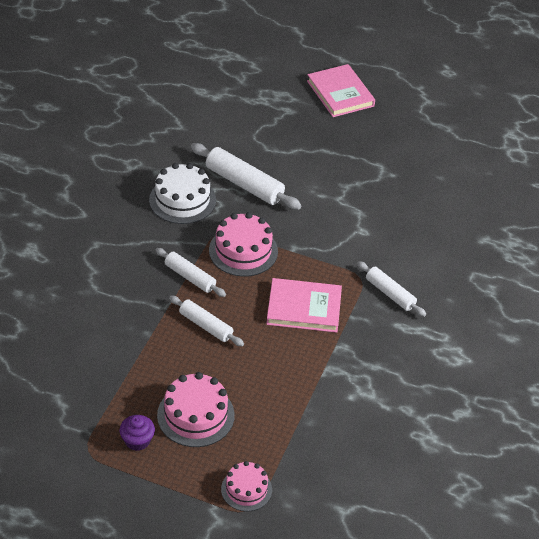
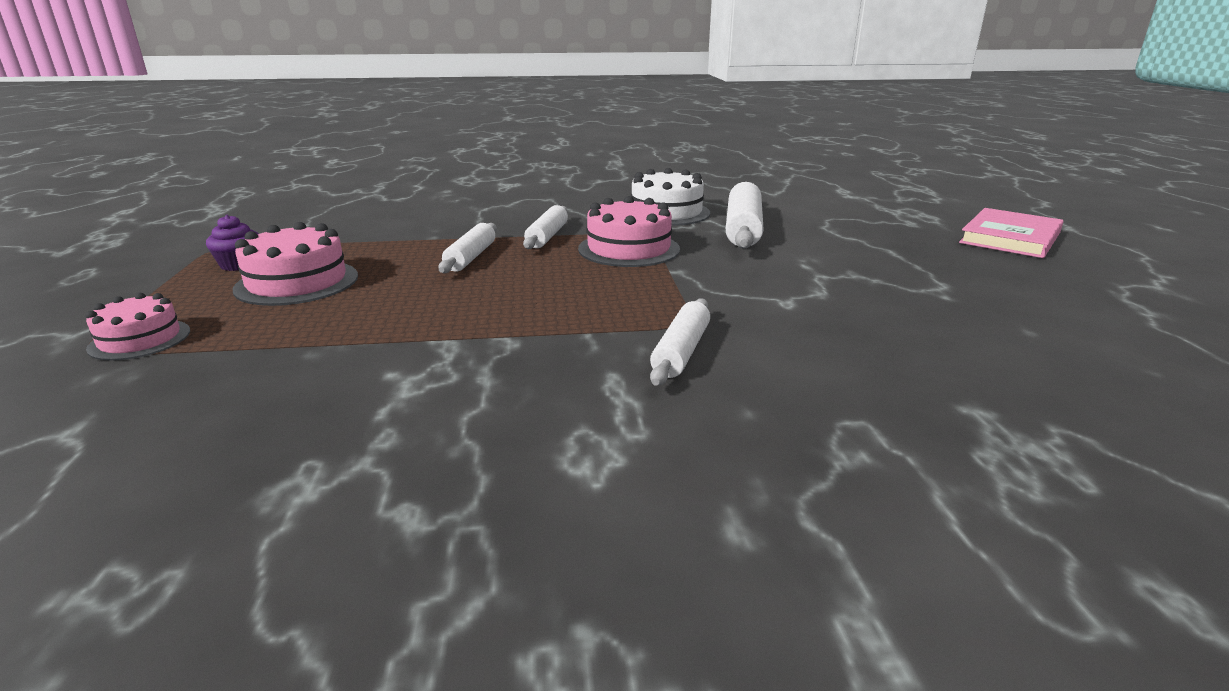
camera: 65 degrees right, 20 degrees down
(304, 308) = (566, 299): pink book -> none

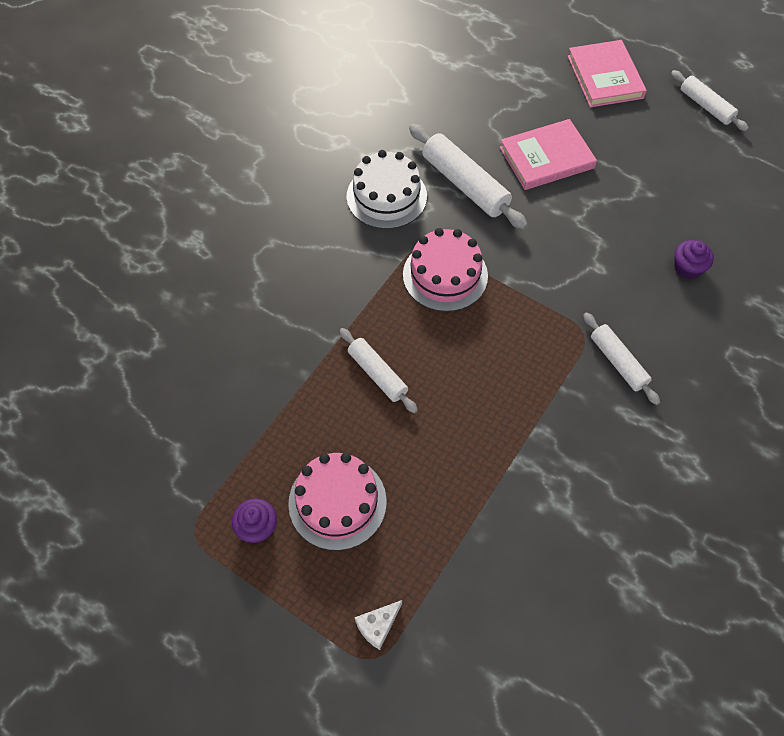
camera: 50 degrees left, 35 degrees up
(140, 339) = (378, 626): pink cake -> white cheese
(547, 236) = (373, 303): white rolling pin -> white rolling pin (706, 106)
(853, 245) = (546, 158): none -> pink book
(907, 348) = (687, 268): none -> purple cupcake

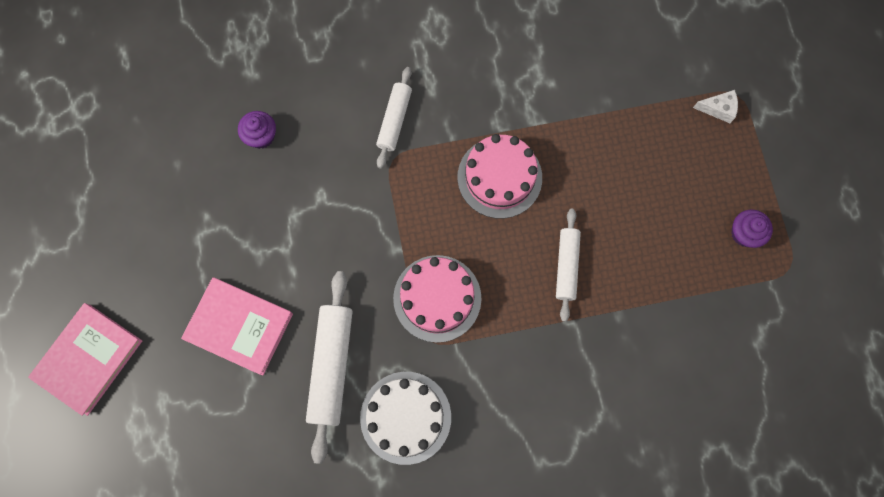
camera: 135 degrees left, 15 degrees up
(337, 502) = (677, 202): pink cake -> pink cake (499, 177)
(706, 106) = (55, 247): white rolling pin -> none

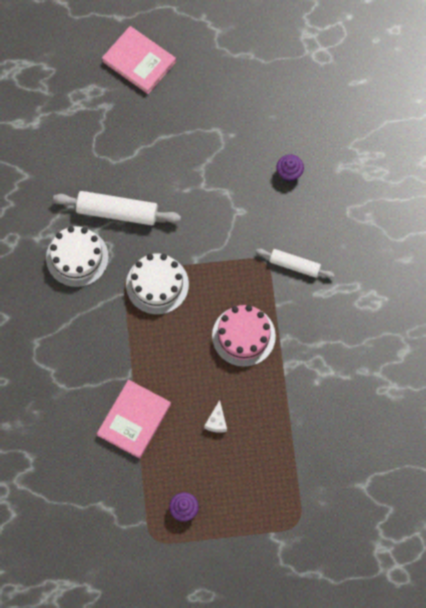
camera: 95 degrees right, 5 degrees down
(239, 326) = (151, 154): pink book -> pink book (134, 420)
(437, 298) = (157, 284): pink cake -> white cake
(566, 266) = (171, 376): white rolling pin -> none
(718, 109) = (286, 506): white cheese -> white cheese (216, 421)

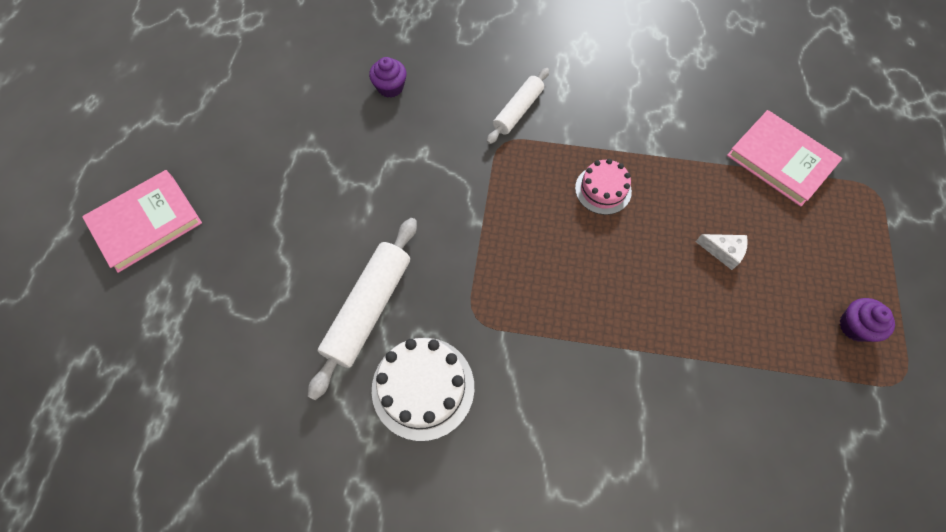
camera: 75 degrees left, 5 degrees down
(134, 420) = (709, 364): pink book -> pink book (780, 160)
(157, 284) = (500, 280): white cake -> none
(243, 336) = (603, 190): pink cake -> pink cake, size x0.63

